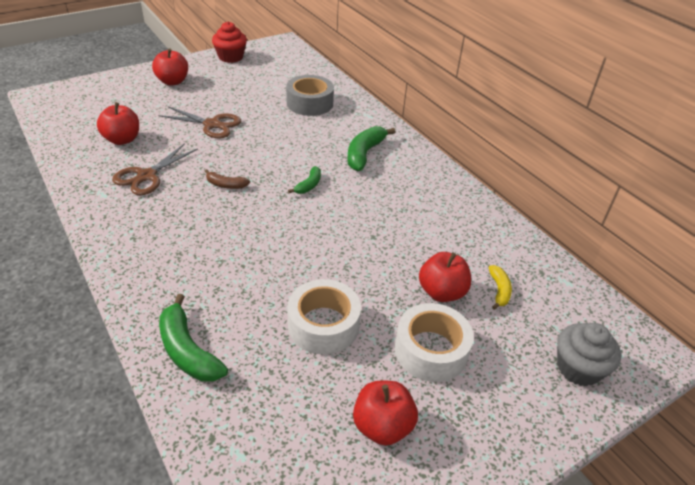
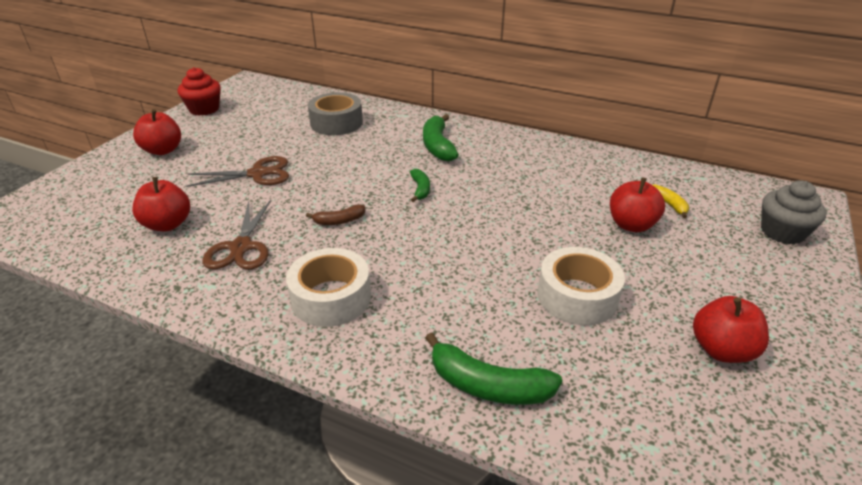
camera: 30 degrees left, 5 degrees down
(431, 350) = (679, 272): white tape -> white tape (331, 297)

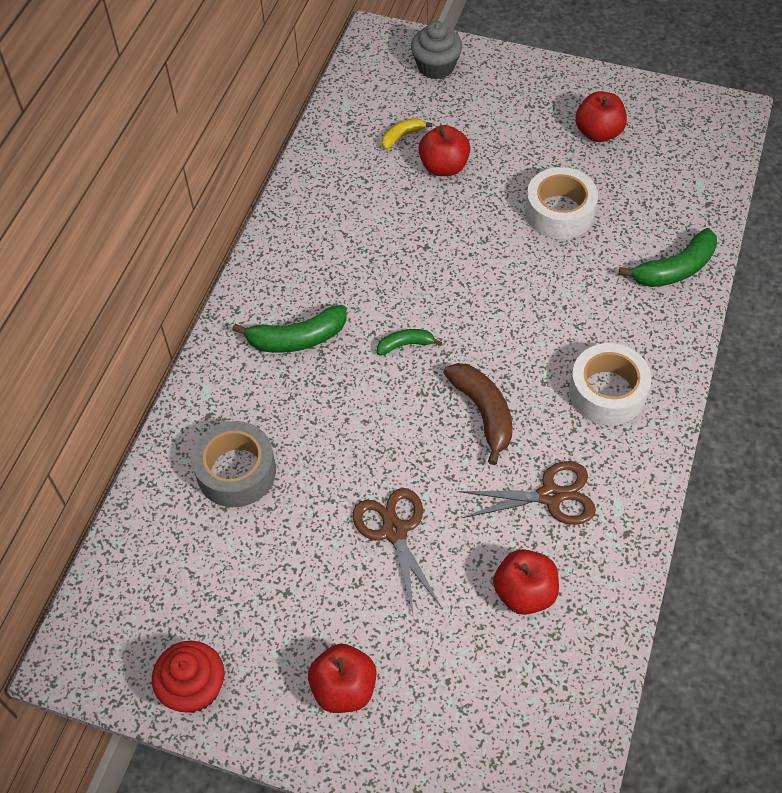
camera: 95 degrees left, 20 degrees up
(339, 221) = (483, 413): brown banana -> brown banana, size x1.76
(488, 385) = (675, 269): green banana -> green banana turned 45 degrees clockwise

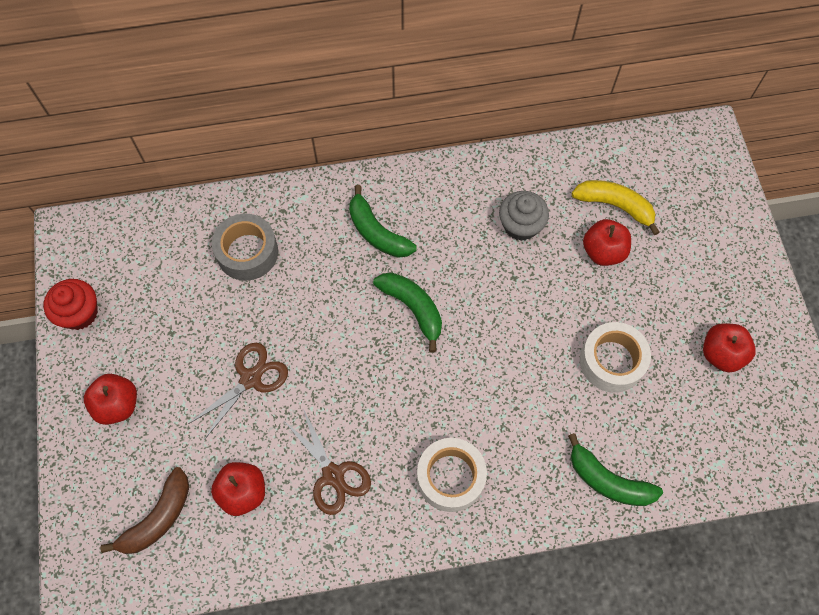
camera: 60 degrees right, 10 degrees up
(402, 136) = (615, 206): yellow banana -> yellow banana, size x1.76
(405, 344) = (413, 308): green banana -> green banana, size x1.76
(436, 67) = (708, 194): grey cupcake -> grey cupcake (520, 225)
(483, 413) = (381, 392): brown banana -> brown banana (158, 518)

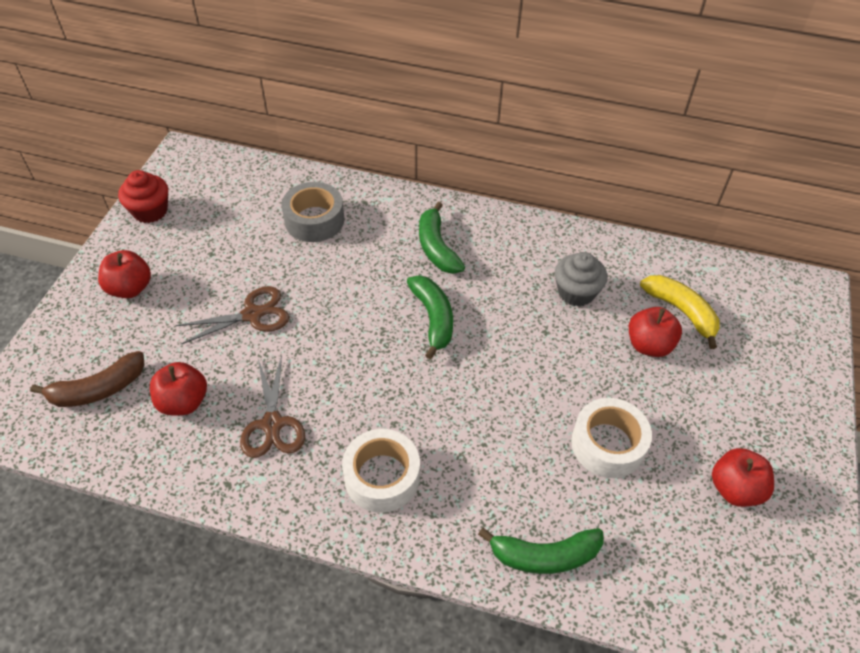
camera: 25 degrees right, 15 degrees down
(608, 480) = (544, 556): green banana -> green banana turned 60 degrees counterclockwise

